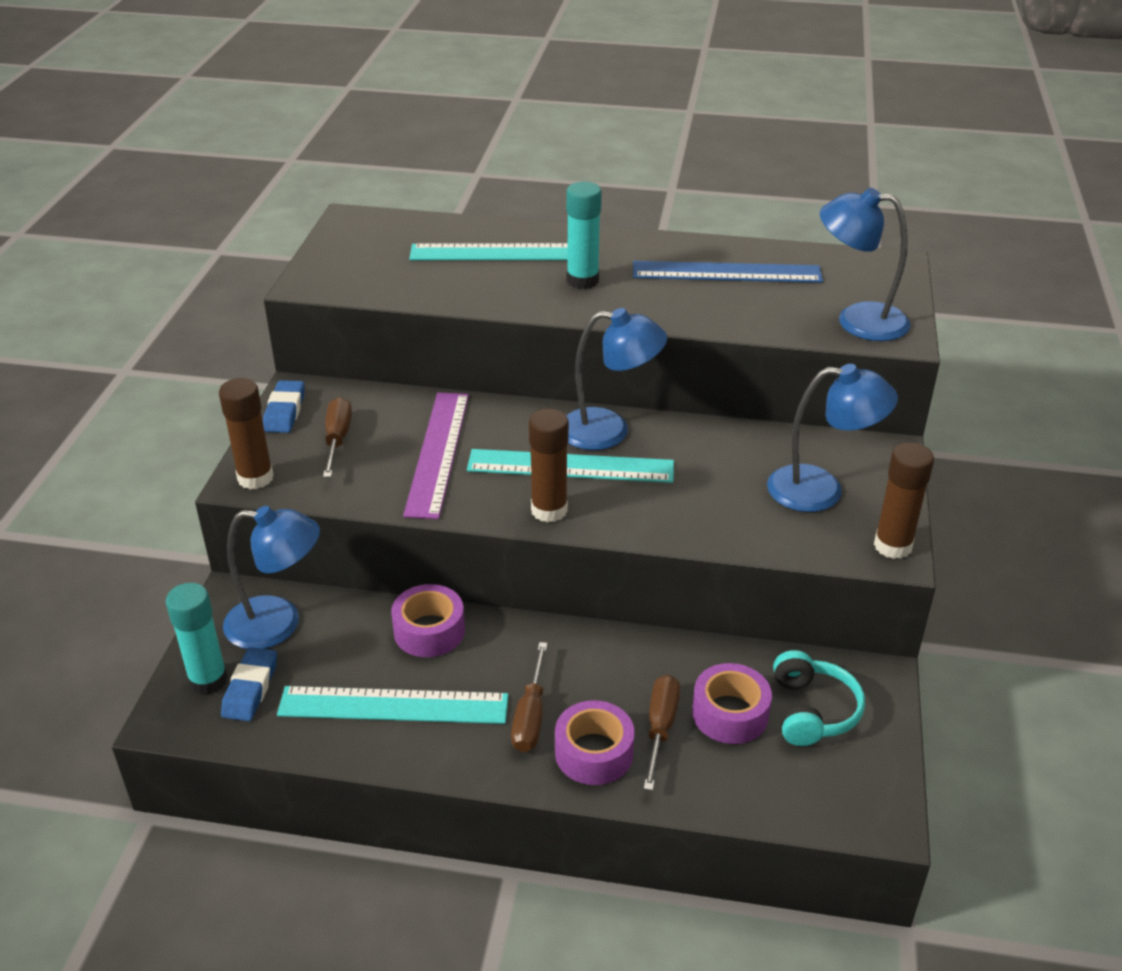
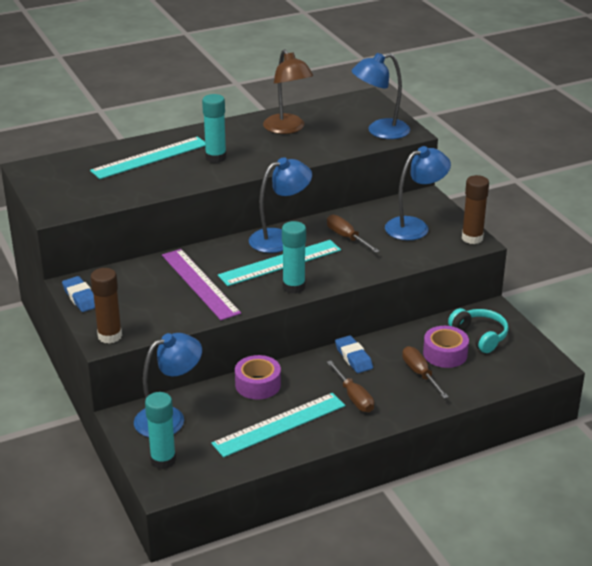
camera: 35 degrees left, 5 degrees down
(250, 688) = (192, 453): blue eraser -> blue eraser (353, 357)
(337, 439) = (132, 299): brown screwdriver -> brown screwdriver (346, 237)
(549, 510) = (294, 287): brown glue stick -> turquoise glue stick
(594, 753) = (401, 398): purple tape -> none
(726, 272) = (287, 129): blue ruler -> brown lamp

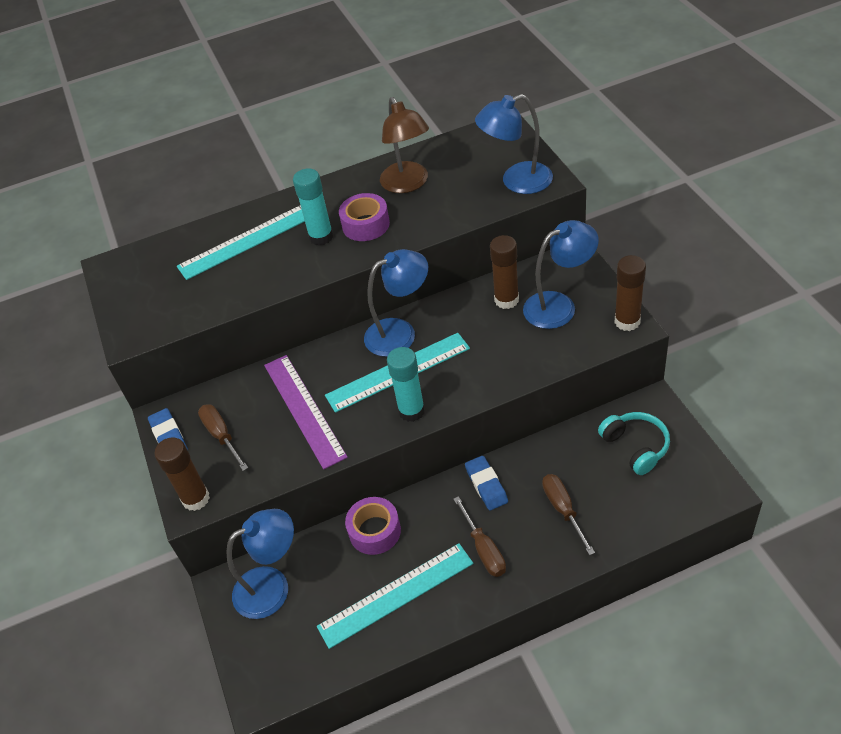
camera: 10 degrees right, 15 degrees up
(163, 460) = (261, 654): turquoise glue stick -> none
(346, 237) = (477, 327): brown screwdriver -> brown screwdriver (221, 436)
(370, 221) = (506, 300): none -> brown glue stick
(445, 354) = (593, 476): purple tape -> purple tape (366, 225)

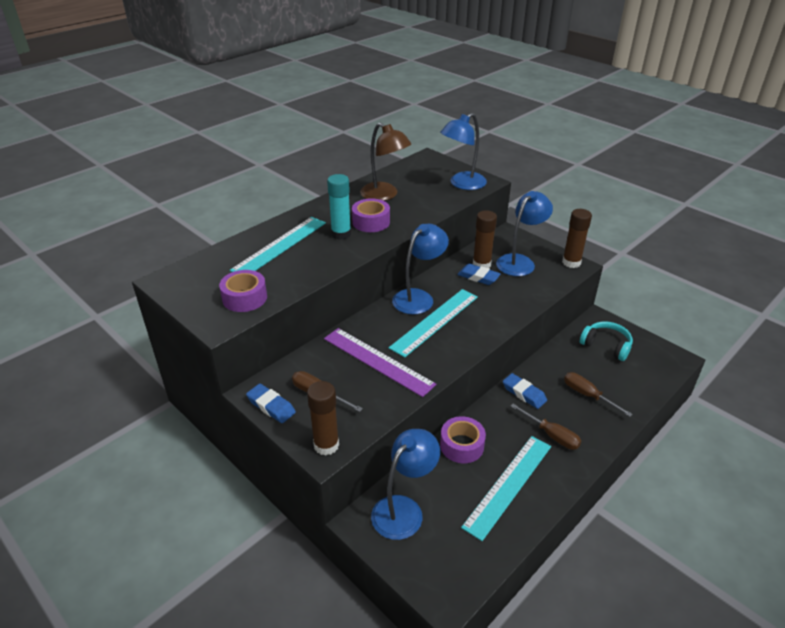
camera: 30 degrees left, 10 degrees down
(172, 308) = (245, 298): none -> purple tape
(411, 411) = (463, 344): turquoise glue stick -> none
(490, 318) = (478, 277): none -> blue eraser

